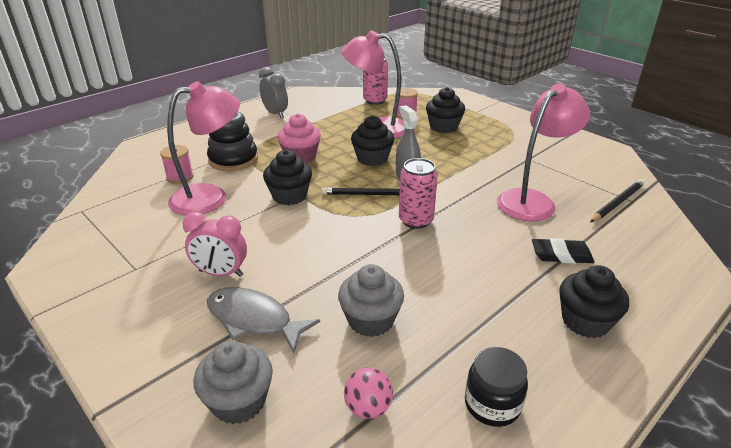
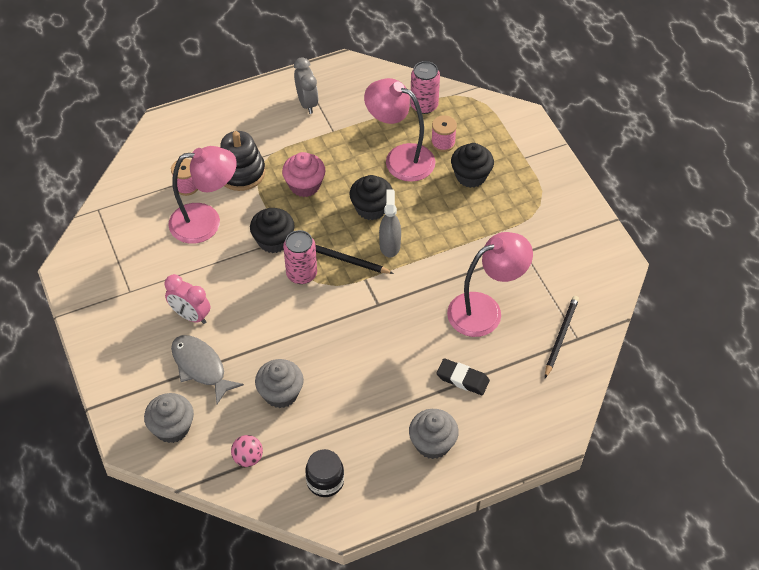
camera: 20 degrees right, 20 degrees up
(416, 220) = (367, 304): pink can -> pink can (301, 274)
(585, 321) = (432, 443): black cupcake -> grey cupcake
(617, 203) = (561, 336): black pencil -> black pencil turned 45 degrees counterclockwise

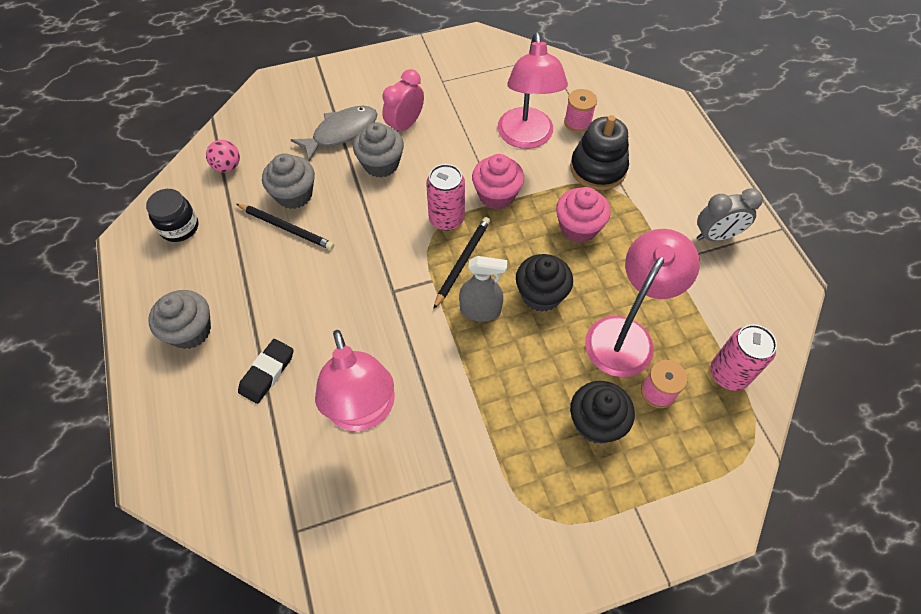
camera: 95 degrees right, 5 degrees up
(172, 428) = (278, 112): grey cupcake -> grey cupcake (381, 164)
(273, 240) = (496, 195): black cupcake -> pink cupcake
(561, 336) = (303, 508): black pencil -> black pencil (286, 228)

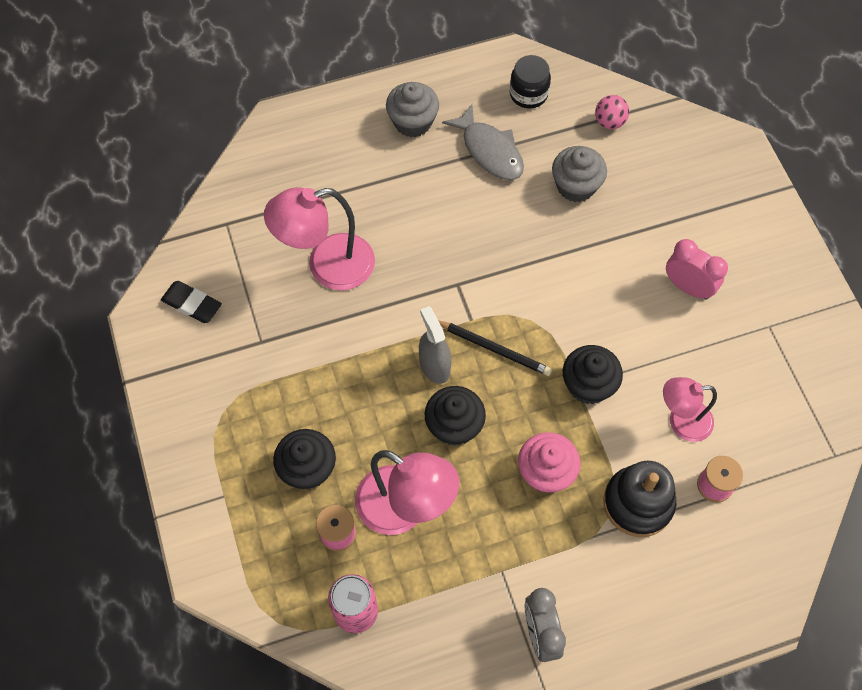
camera: 90 degrees right, 5 degrees up
(267, 373) = (369, 187): black eraser -> black eraser (192, 304)
(286, 228) = (532, 184): black pencil -> none
(341, 132) = (669, 222): grey fish -> grey fish (490, 151)
(381, 164) = (625, 265): grey cupcake -> none
(446, 219) = (551, 333): pink can -> none
(480, 310) = (434, 366): grey spray bottle -> grey spray bottle turned 150 degrees clockwise
(496, 195) = (588, 385): pink cupcake -> black cupcake
(526, 138) = (681, 422): pink lamp -> pink lamp, size x0.63

